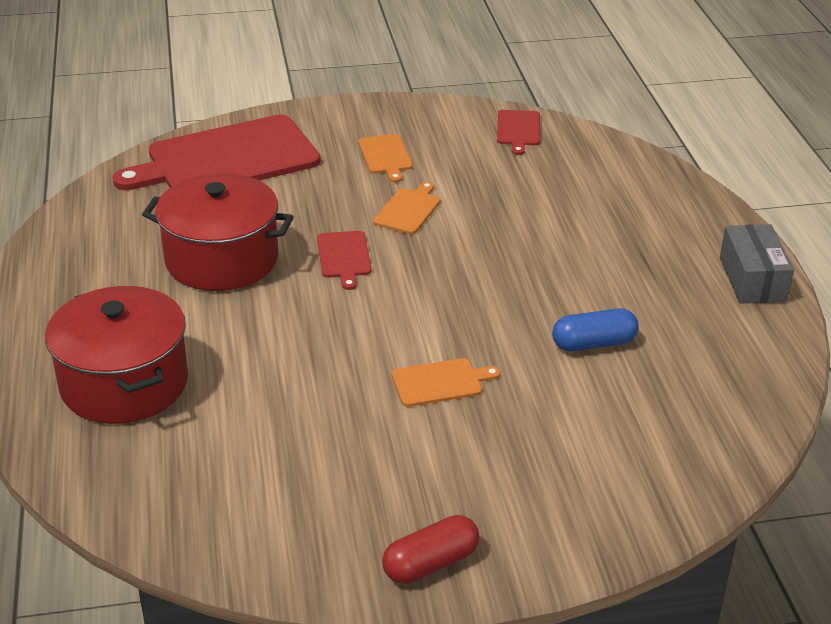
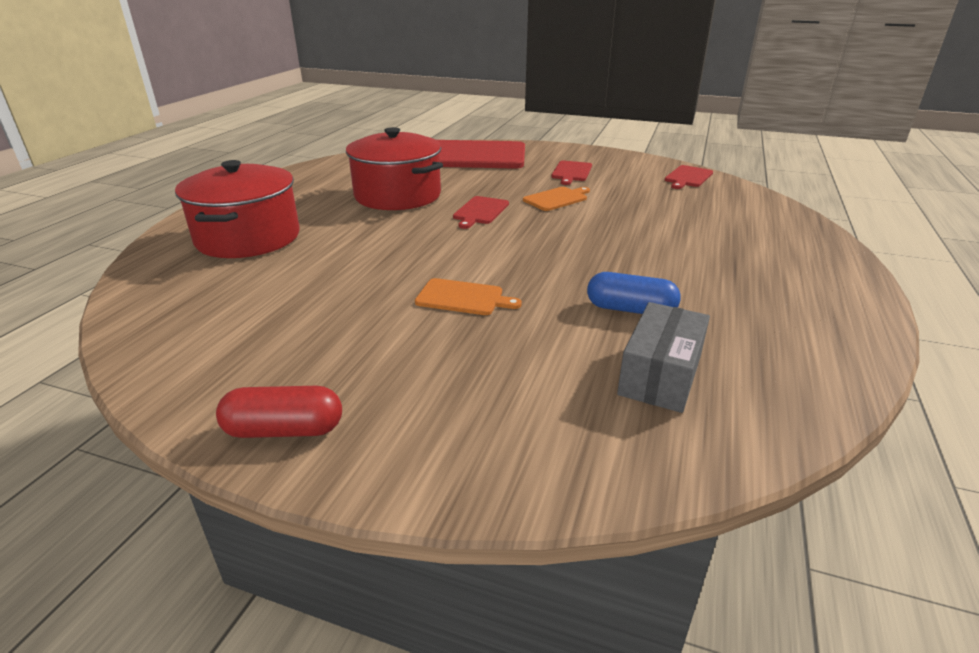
camera: 30 degrees right, 5 degrees down
(385, 156) = (571, 172): orange cutting board -> red cutting board
(752, 279) = (844, 306): grey box -> grey box (660, 375)

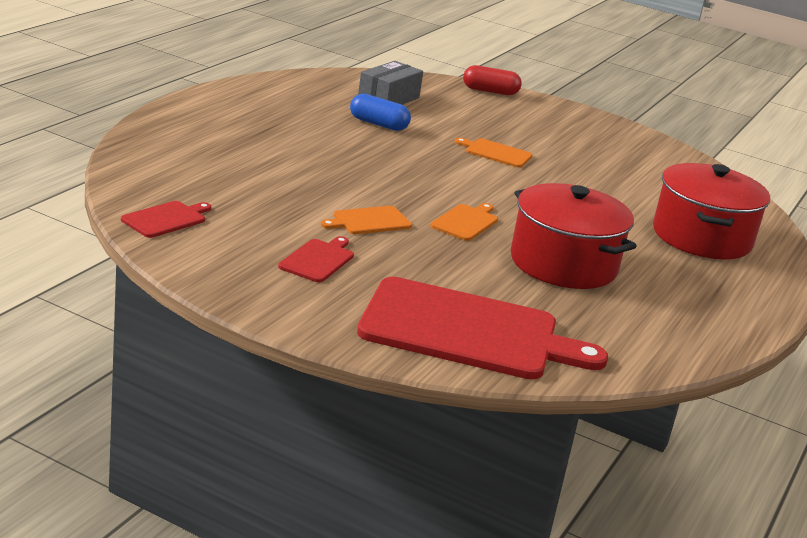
camera: 175 degrees left, 5 degrees down
(284, 430) = (592, 120): red capsule -> red capsule (490, 91)
(480, 211) = (466, 222): red cutting board -> orange cutting board

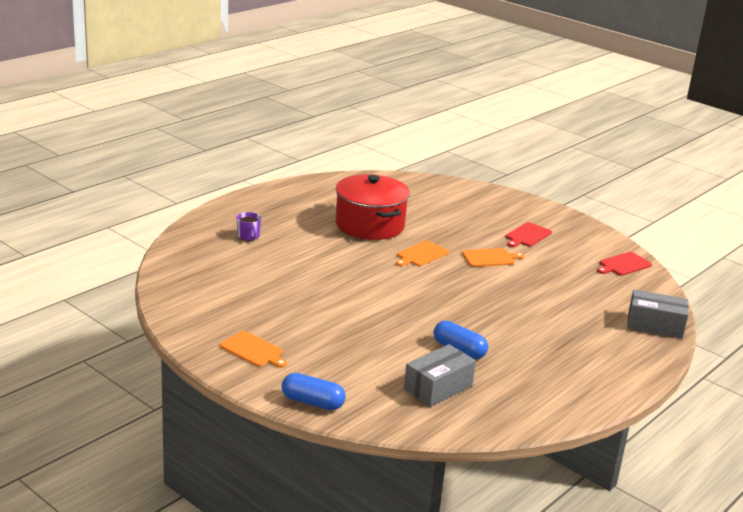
camera: 165 degrees left, 0 degrees up
(149, 147) = (655, 325): none -> grey box
(467, 331) = (451, 197): red cutting board -> none
(490, 91) = (312, 402): red capsule -> blue capsule
(496, 153) = (360, 314): orange cutting board -> orange cutting board (253, 350)
(701, 237) = (248, 236): red pot -> purple mug

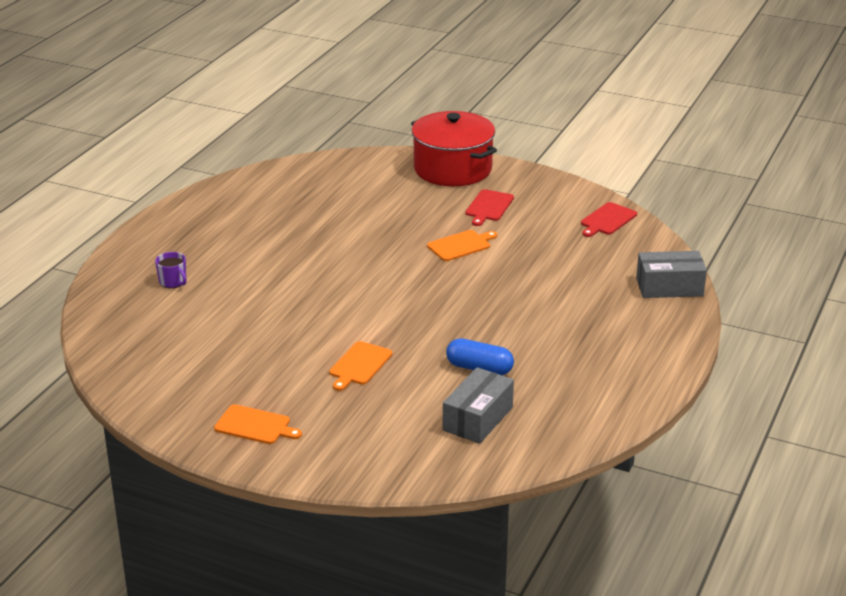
camera: 15 degrees left, 5 degrees up
(312, 402) = (353, 471): blue capsule -> none
(370, 225) = (306, 234): red pot -> red pot (452, 169)
(421, 254) = (383, 259): orange cutting board -> orange cutting board (359, 365)

